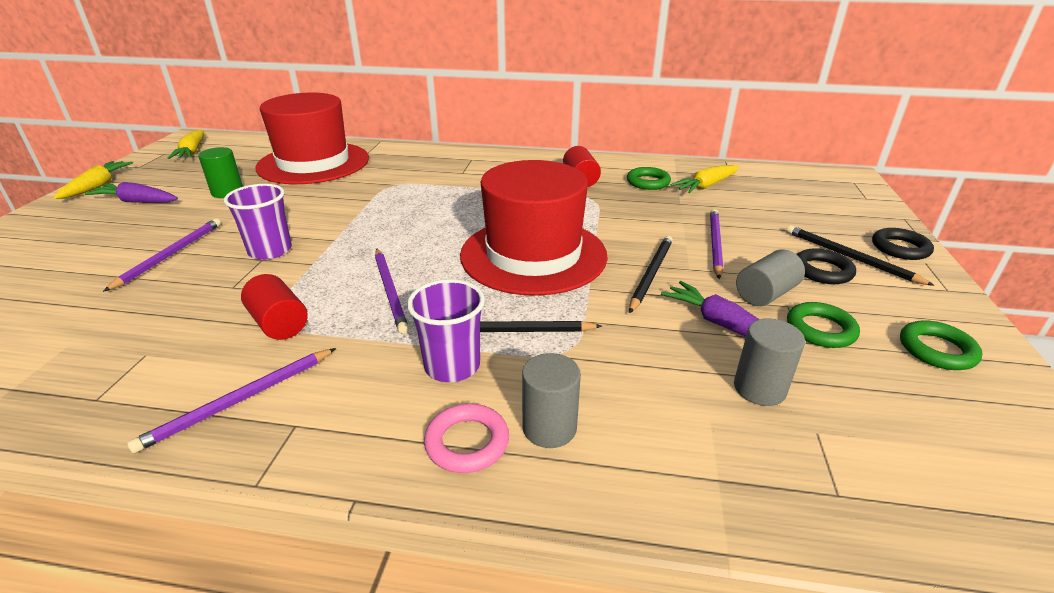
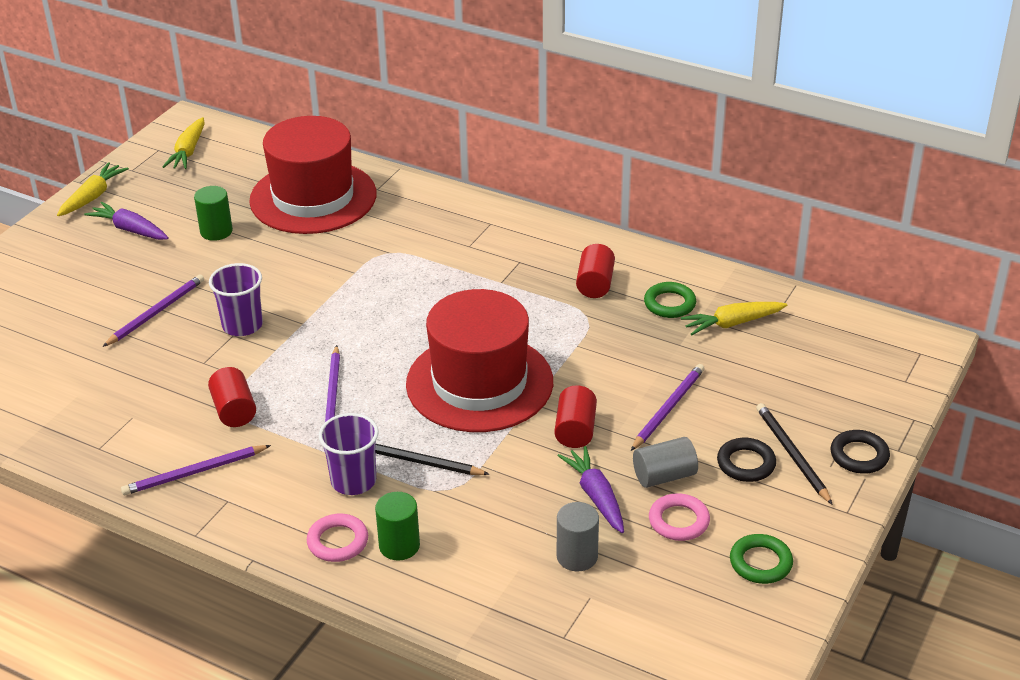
camera: 20 degrees right, 5 degrees up
(549, 428) = (399, 546): grey cylinder -> green cylinder
(651, 274) = (575, 430): black pencil -> red cylinder
(820, 329) = (679, 521): green ring -> pink ring

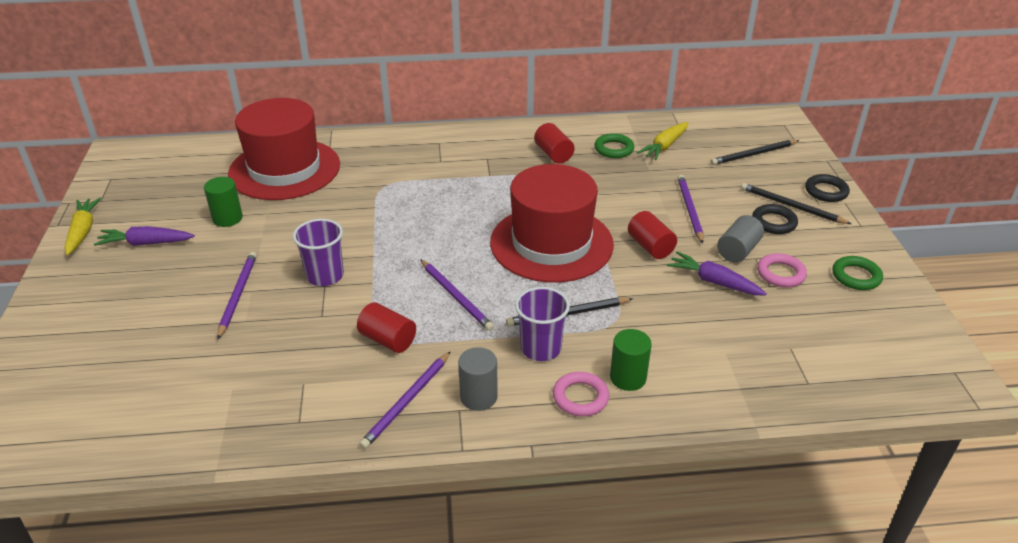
camera: 35 degrees left, 0 degrees up
(188, 151) = (140, 172): yellow carrot -> none
(577, 556) = (750, 326): grey cylinder -> grey cylinder (478, 397)
(828, 375) = (753, 154): none -> black pencil

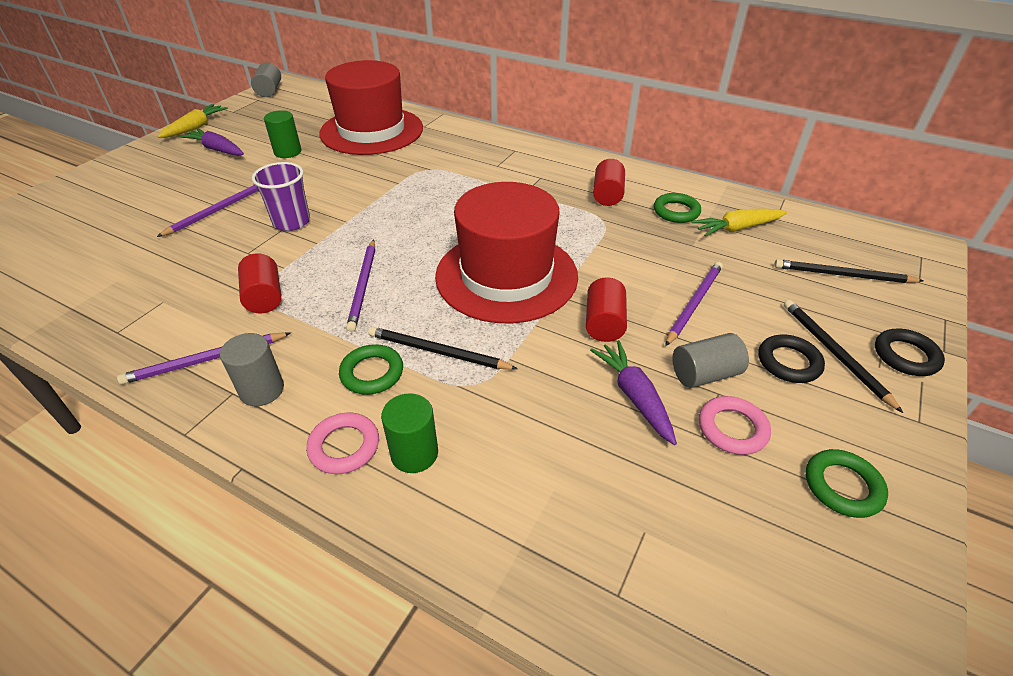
camera: 35 degrees right, 5 degrees up
(110, 165) = (269, 91): none -> grey cylinder
(541, 348) = (372, 373): purple cup -> green ring

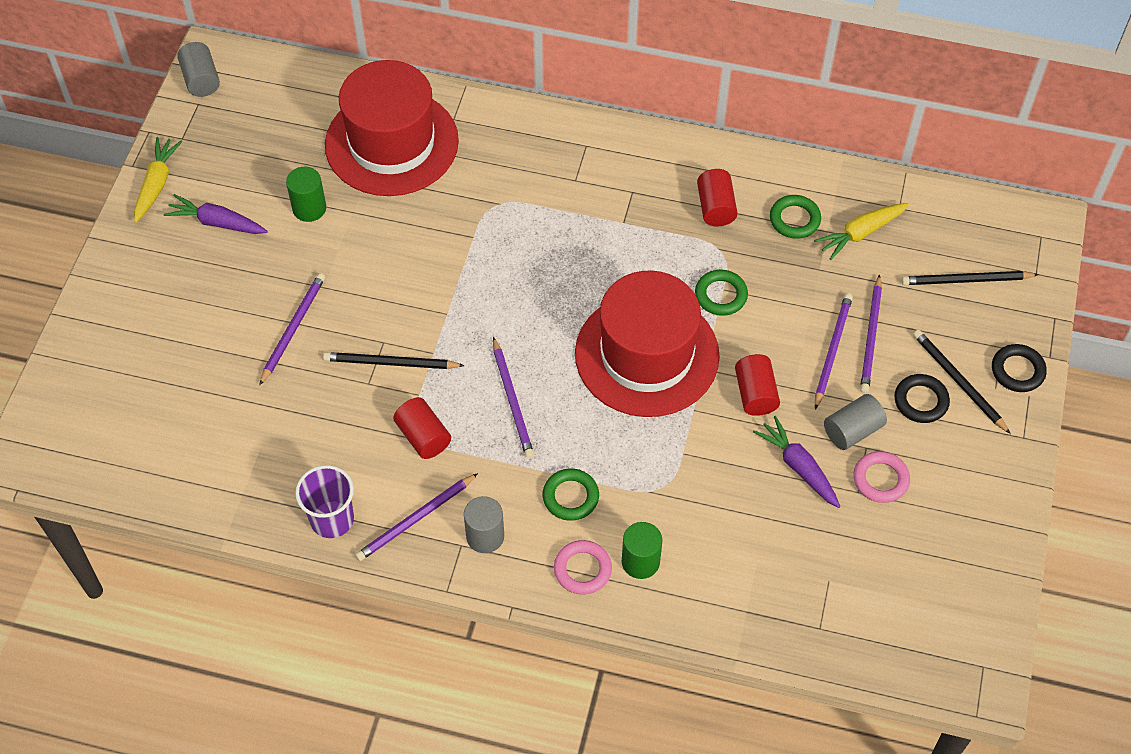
camera: 15 degrees left, 15 degrees up
(291, 222) = (387, 328): purple cup -> purple cup (332, 519)
(438, 352) = (618, 461): black pencil -> black pencil (390, 363)
(737, 300) = (871, 337): none -> purple pencil
(842, 486) = (964, 510): green ring -> green ring (721, 295)

